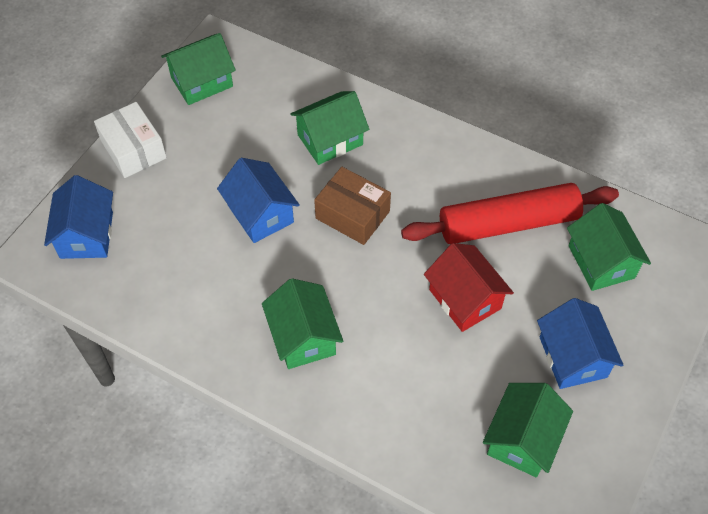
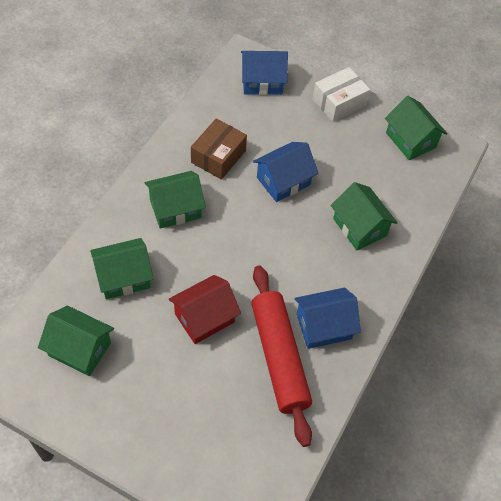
camera: 85 degrees right, 0 degrees up
(352, 215) = (284, 241): brown box -> brown box (218, 156)
(573, 357) = (147, 395): blue house -> blue house (324, 326)
(601, 262) = (240, 431): green house -> green house (123, 277)

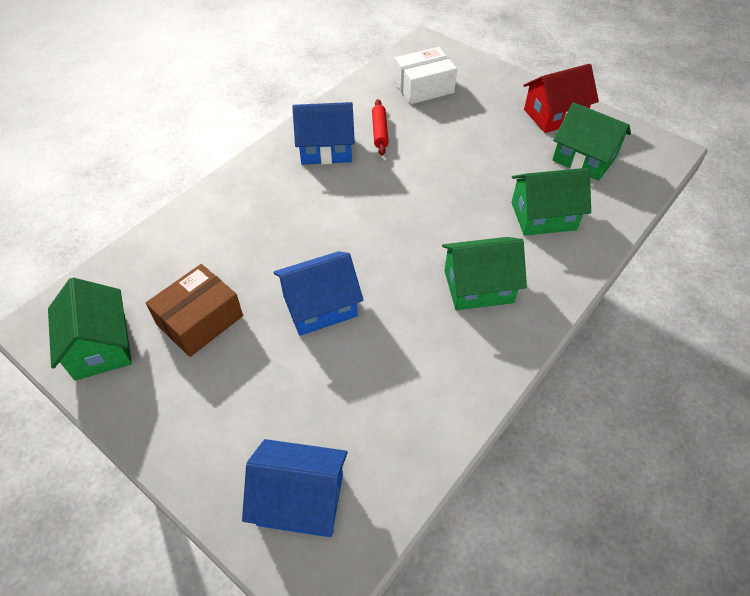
camera: 165 degrees left, 5 degrees down
(204, 318) = (451, 169): red house -> red house (554, 115)
(218, 156) = (408, 356): brown box -> brown box (200, 320)
(279, 357) = (380, 132): red rolling pin -> red rolling pin, size x0.43
(339, 102) = (178, 433): white box -> white box (423, 87)
(359, 227) = (241, 236): green house -> none

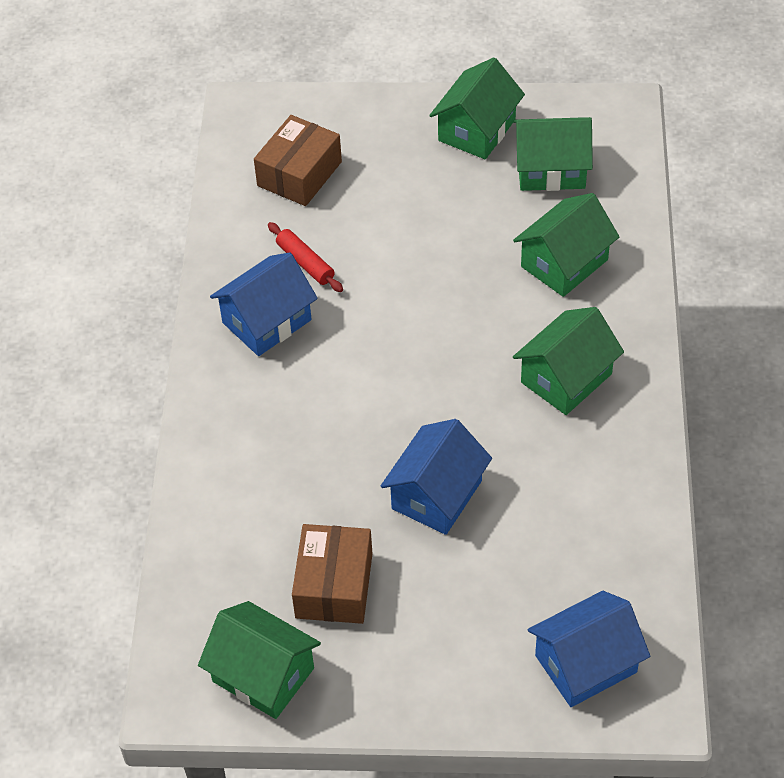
camera: 35 degrees left, 0 degrees up
(423, 87) = (299, 174): white box -> brown box
(554, 115) = (476, 130): red house -> green house

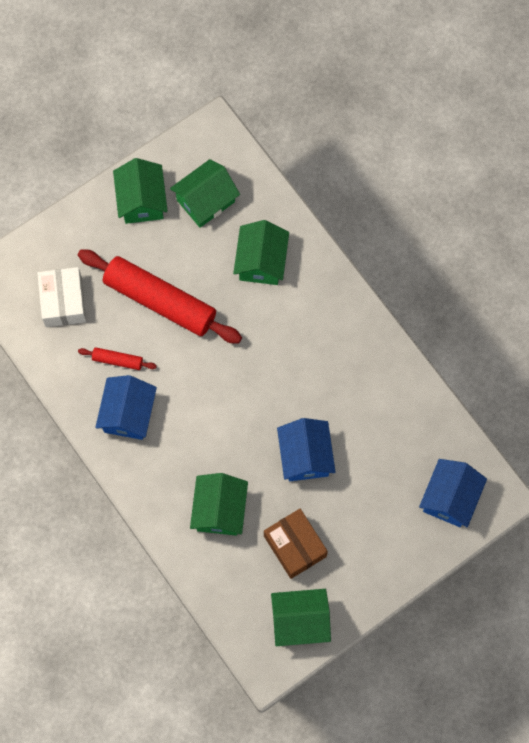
camera: 40 degrees left, 20 degrees up
(299, 174) = (63, 301): brown box -> white box
(408, 234) = (160, 301): none -> red rolling pin
(566, 378) = (317, 336): green house -> green house (219, 510)

